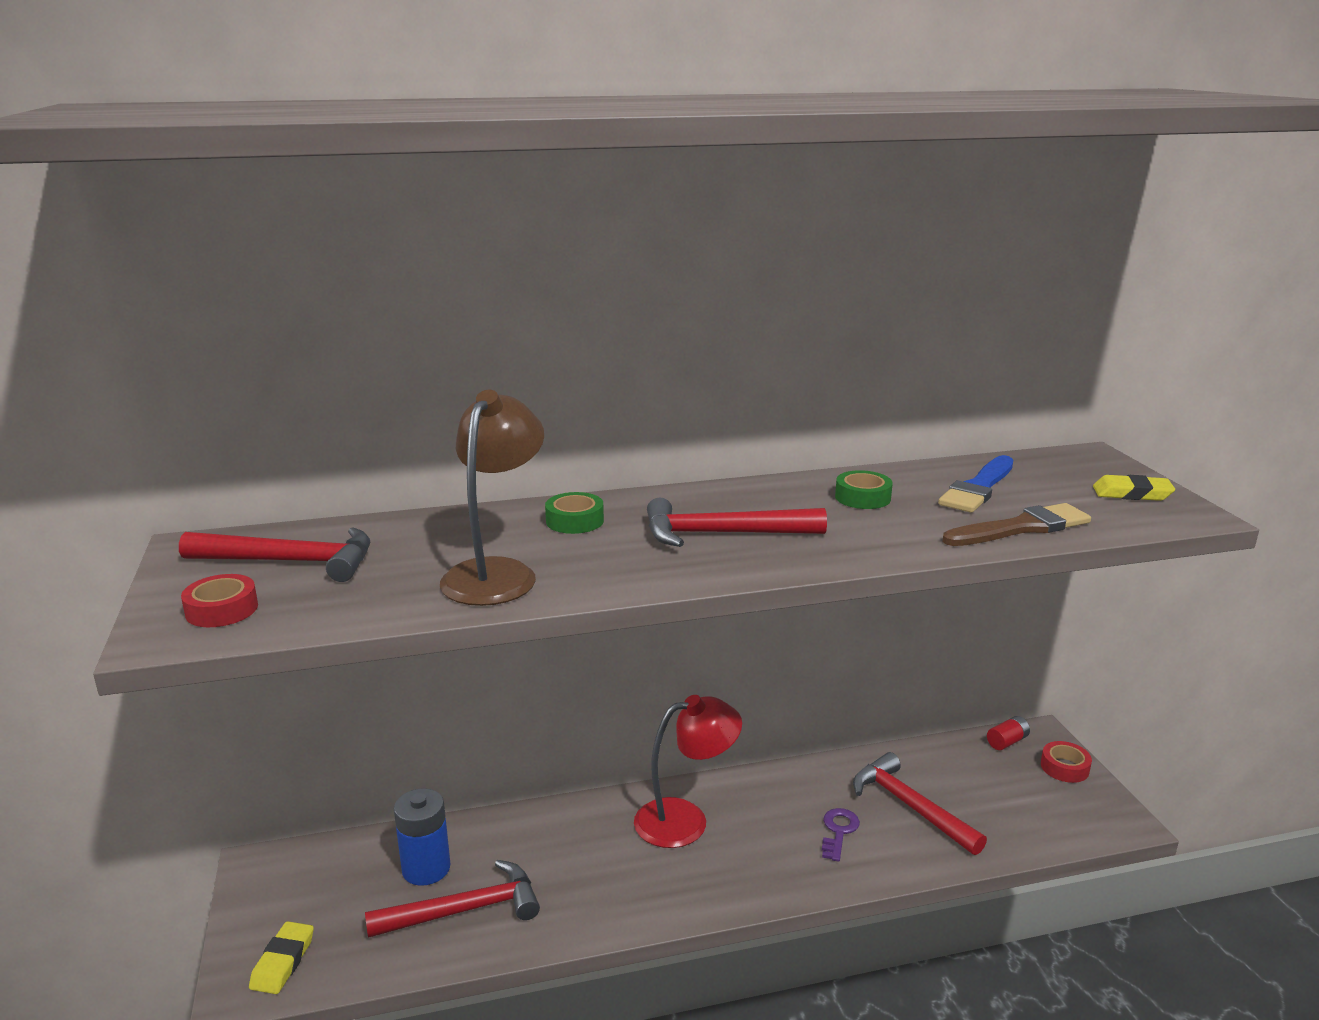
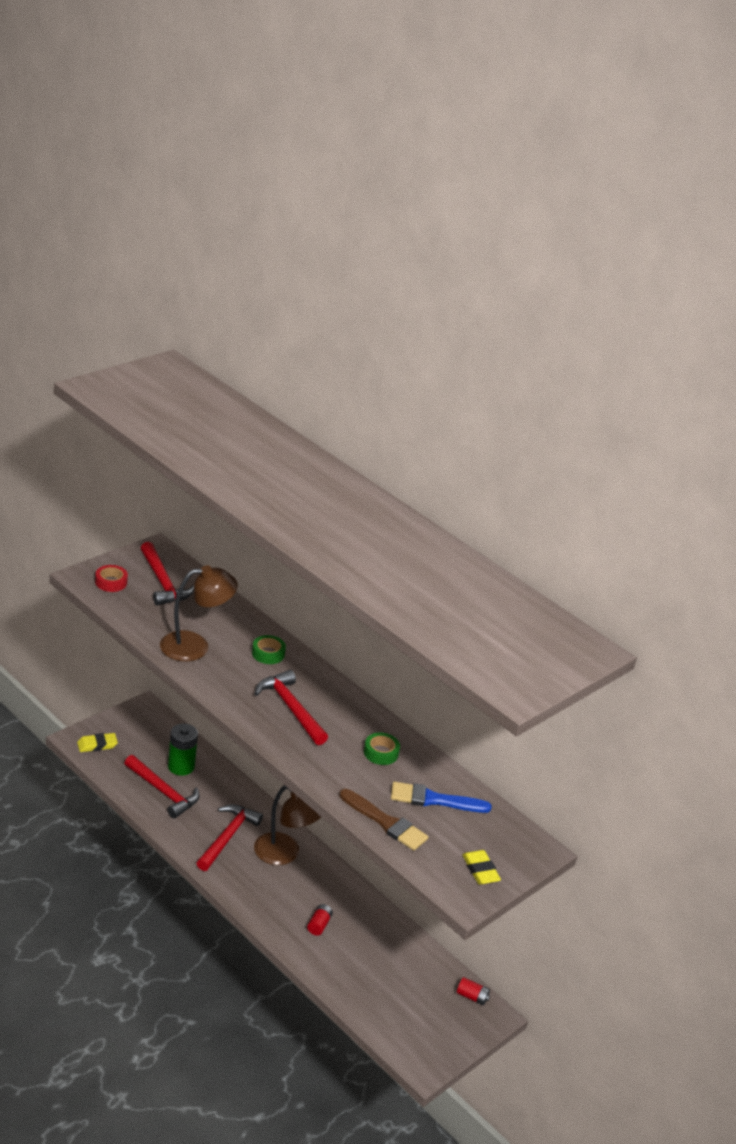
camera: 55 degrees right, 10 degrees up
(426, 869) = (181, 766): blue battery -> green battery
(685, 820) = (283, 855): red lamp -> brown lamp
(838, 831) = (319, 925): purple key -> red battery
(910, 806) = (365, 955): red hammer -> red hammer (228, 837)
(1064, 767) = (464, 1031): red tape -> none

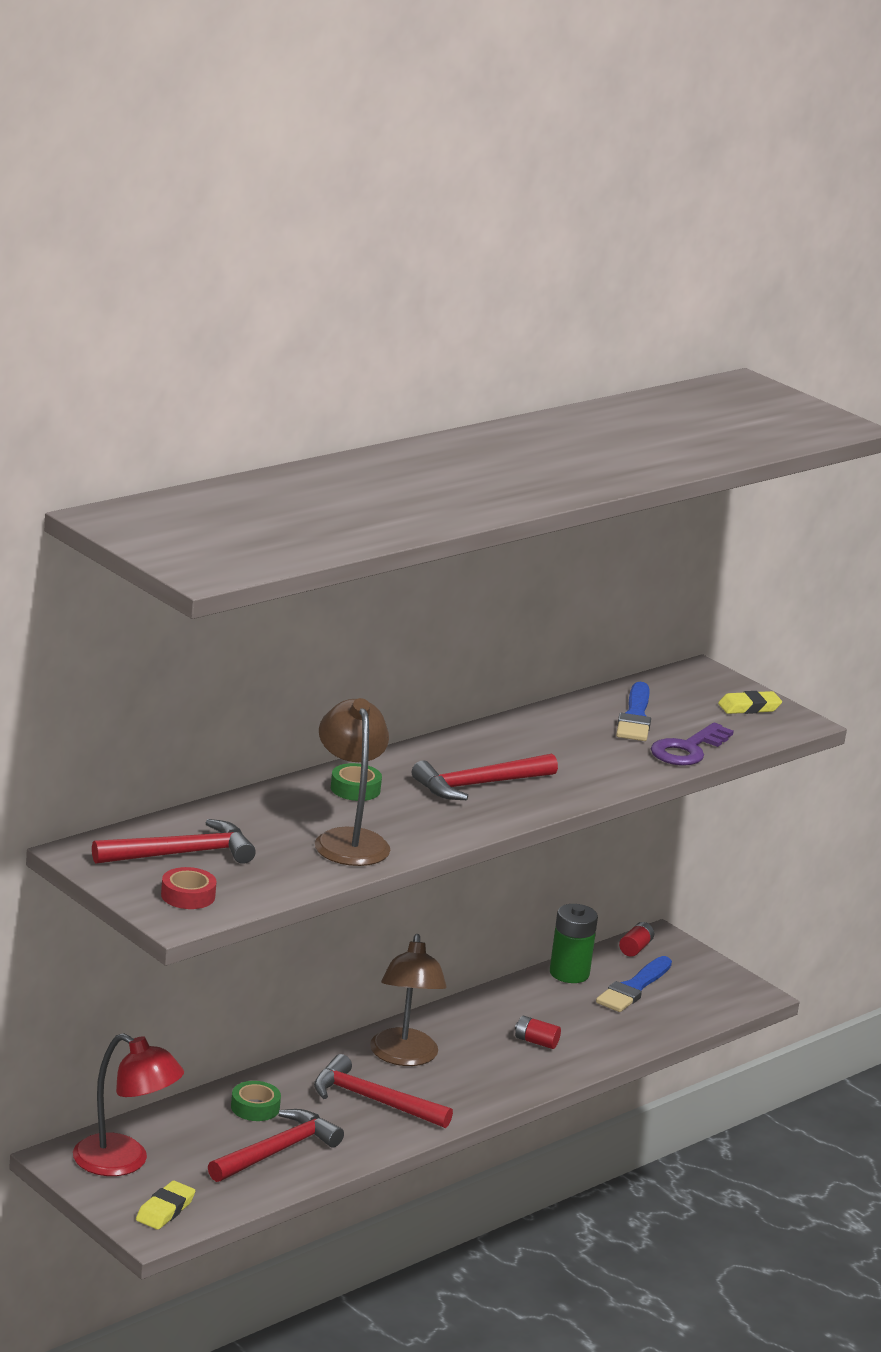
camera: 85 degrees left, 10 degrees down
(97, 745) = (165, 1210): yellow eraser -> yellow eraser turned 45 degrees clockwise
(144, 730) = (123, 1162): none -> red lamp
(181, 766) = (214, 1131): green battery -> green battery (569, 973)
(283, 855) = (404, 1057): brown lamp -> brown lamp turned 135 degrees clockwise
(381, 753) = (555, 737): green tape -> green tape (255, 1107)
(385, 822) = (687, 750): brown brush -> purple key
(410, 989) = (633, 988): none -> blue brush

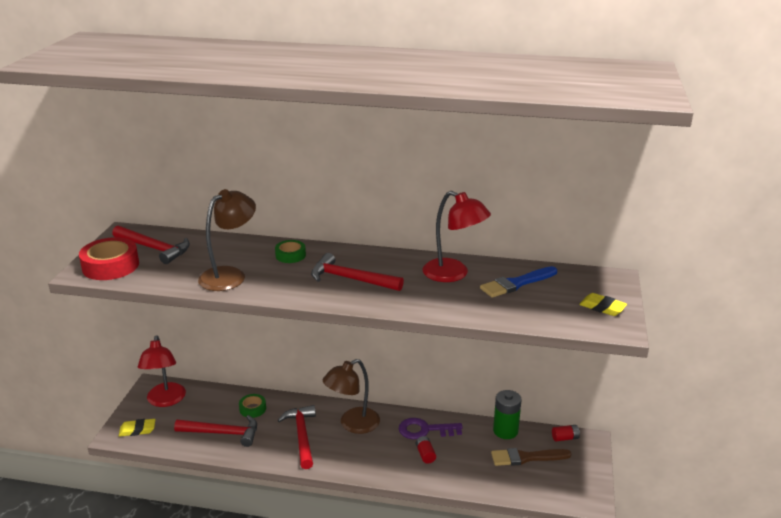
camera: 55 degrees right, 5 degrees up
(188, 895) = (110, 266): red tape -> red tape, size x1.78
(560, 733) = (453, 274): none -> red lamp
(633, 988) = (526, 457): blue brush -> brown brush
(687, 750) = (508, 313): purple key -> purple key (424, 430)

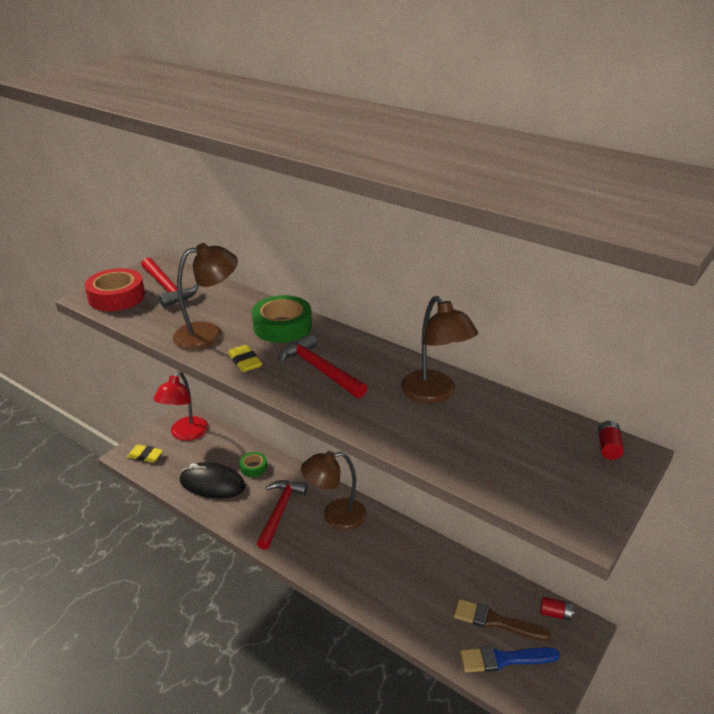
camera: 25 degrees right, 5 degrees up
(222, 433) = (212, 484): red hammer -> black mouse
(290, 255) = (282, 326): green tape -> green tape, size x1.78
(424, 430) = (403, 548): purple key -> none
(425, 454) = (387, 576): red battery -> red battery (608, 447)
(453, 274) = (434, 394): red lamp -> brown lamp
(505, 431) = (490, 580): green battery -> none
(516, 283) = (499, 426): blue brush -> blue brush (504, 659)
(602, 307) = (585, 491): yellow eraser -> yellow eraser (245, 361)

